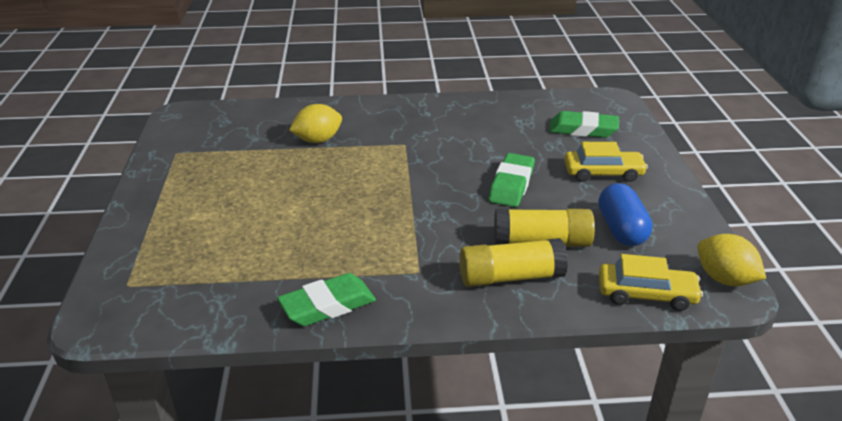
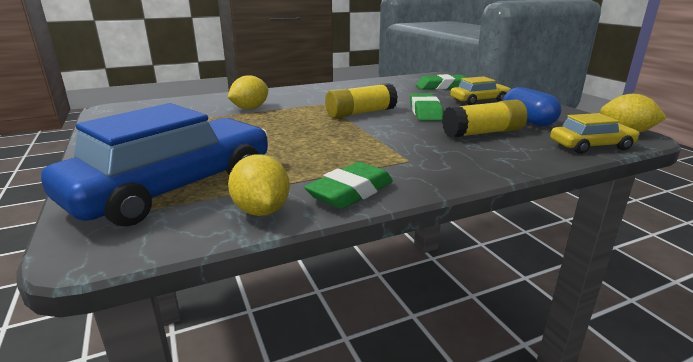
camera: 20 degrees left, 10 degrees down
(184, 261) = (174, 187): none -> blue car
(239, 310) = (261, 211): none -> yellow lemon
(511, 277) = (485, 152): yellow glue stick -> yellow glue stick (361, 113)

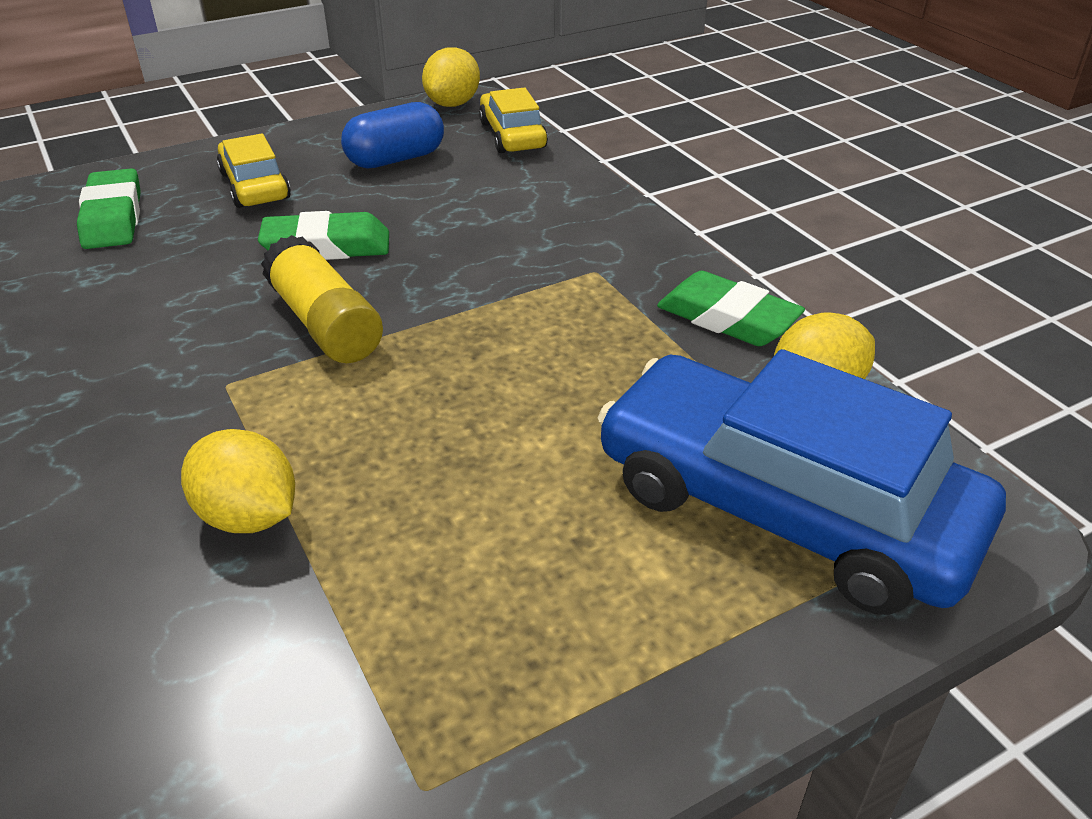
camera: 95 degrees left, 15 degrees up
(483, 133) = (460, 202): yellow glue stick -> none

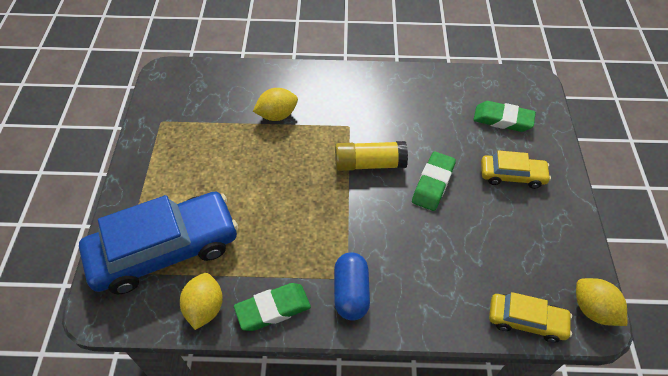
camera: 120 degrees right, 15 degrees up
(396, 159) = (517, 245): blue capsule -> blue capsule (351, 292)

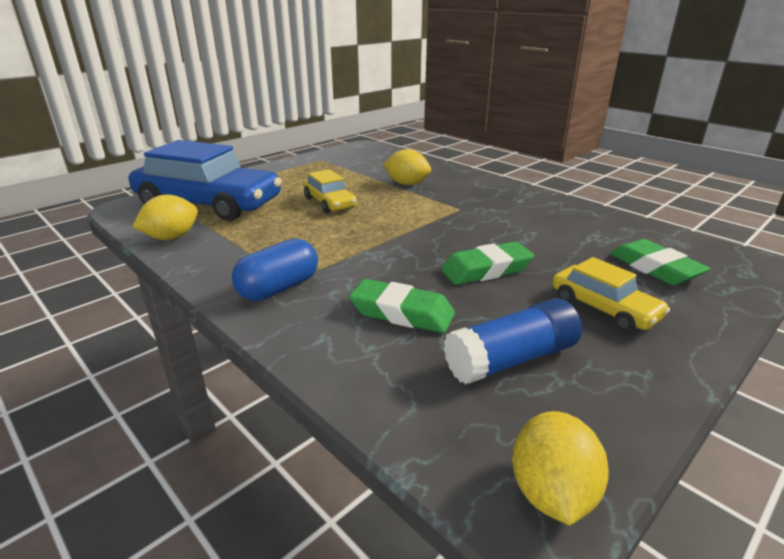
camera: 45 degrees right, 25 degrees down
(273, 309) = (207, 262): green eraser -> green eraser (402, 313)
(369, 164) = (440, 233): yellow glue stick -> none
(513, 248) = (511, 359): none -> blue glue stick
(526, 321) = (422, 427): yellow car -> yellow car (329, 203)

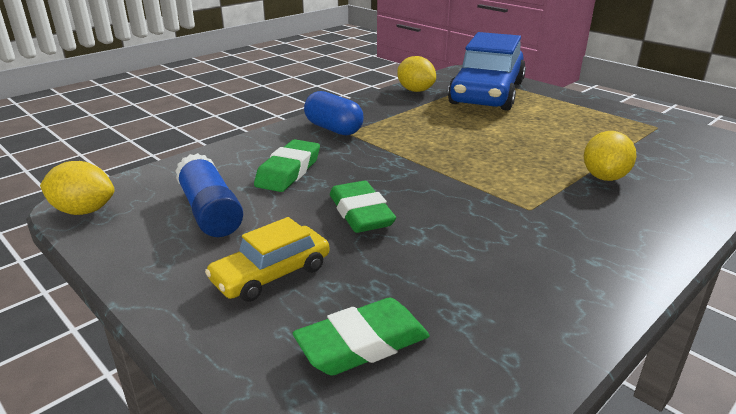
camera: 90 degrees right, 0 degrees up
(329, 203) = (513, 137): yellow car -> none

